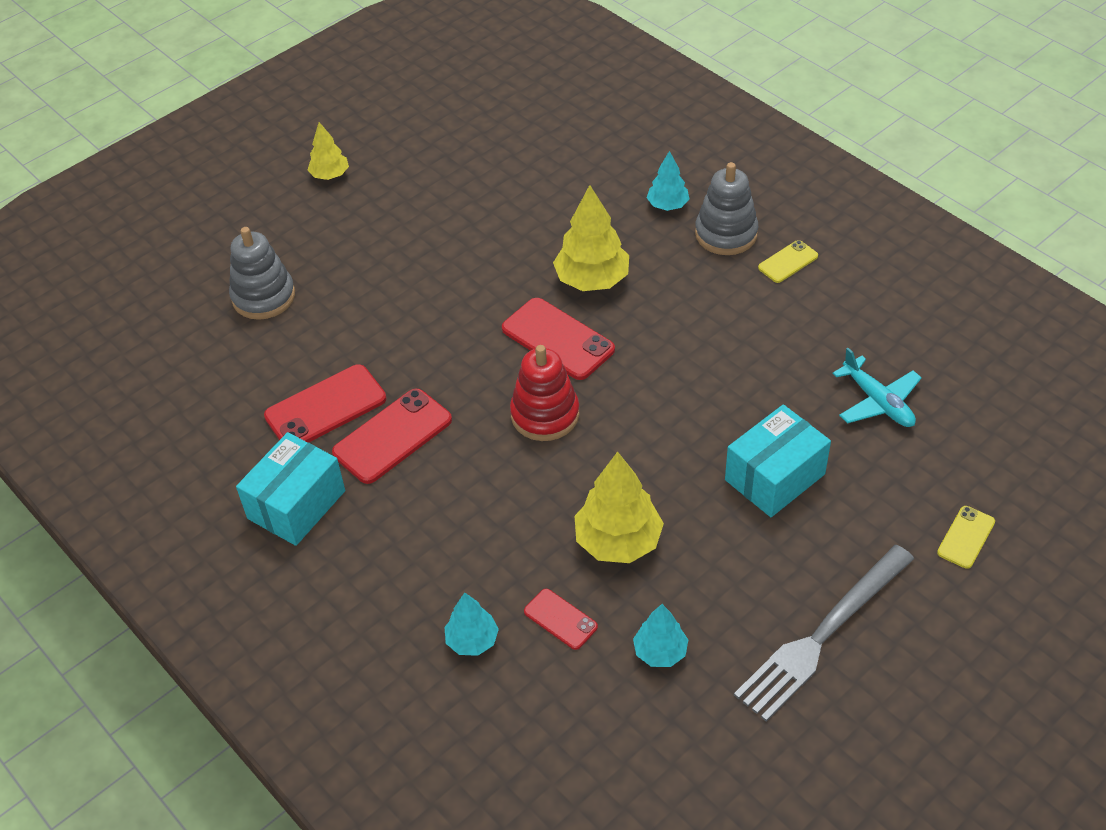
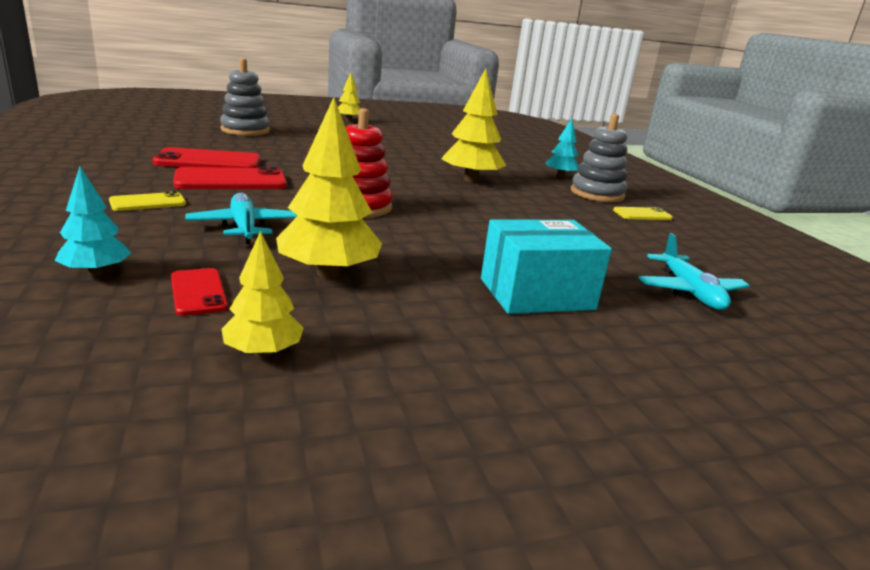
camera: 20 degrees right, 25 degrees down
(296, 504) = (111, 179): turquoise box -> none
(495, 514) = (244, 227): none -> turquoise plane
(558, 339) = (414, 188): red phone -> none
(660, 651) = (263, 352): turquoise tree -> yellow tree
(822, 635) = (488, 422): grey fork -> none
(966, 537) = (767, 416): yellow phone -> yellow phone (148, 202)

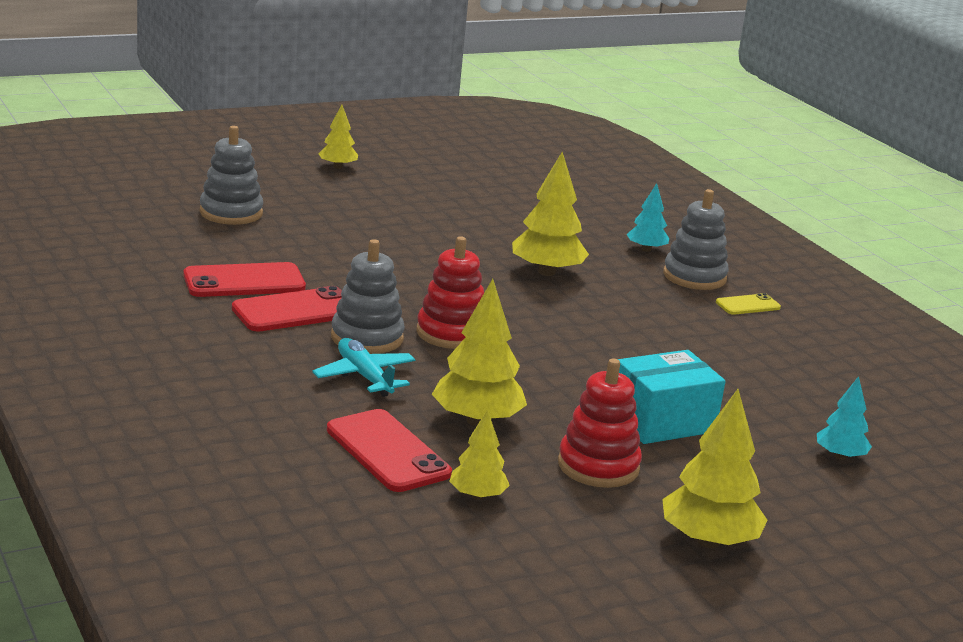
camera: 10 degrees left, 0 degrees up
(96, 272) = (290, 442): turquoise tree -> turquoise tree (840, 456)
(148, 202) = (247, 355): yellow phone -> none
(198, 292) = (387, 451): red phone -> red phone, size x1.80
(276, 202) = (367, 338): none -> grey stacking toy
(442, 332) = (598, 466): none -> red stacking toy
(561, 451) = (708, 541): none -> yellow tree
(689, 291) = (796, 403): turquoise plane -> none

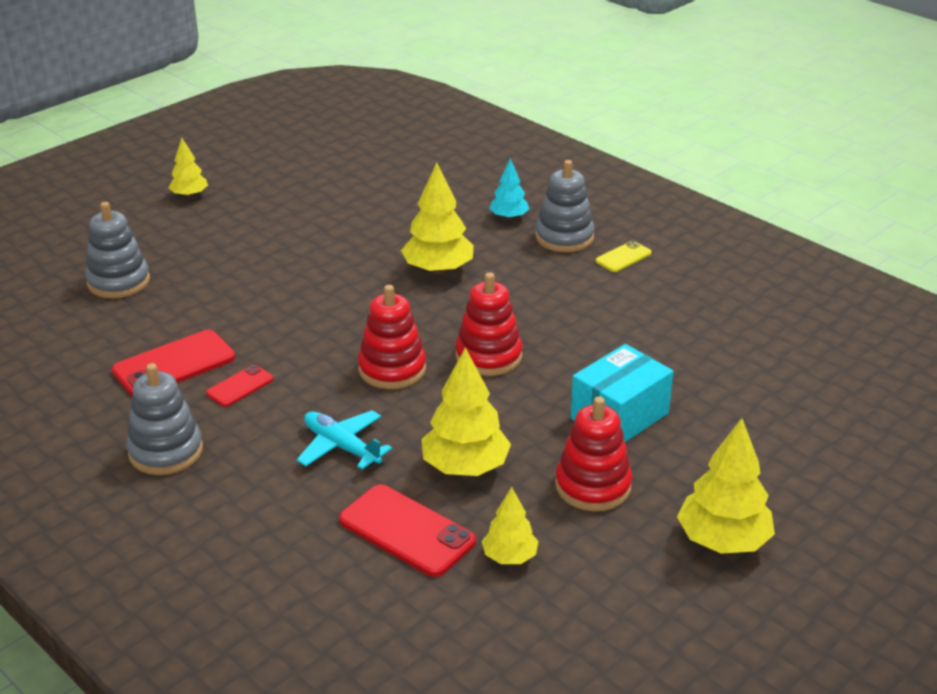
camera: 15 degrees left, 10 degrees up
(296, 311) = (240, 386): red phone -> red phone, size x0.56
(367, 338) = (320, 399): grey stacking toy -> grey stacking toy (166, 451)
(555, 346) = (488, 356): none -> red stacking toy
(840, 456) = (778, 407): turquoise tree -> none

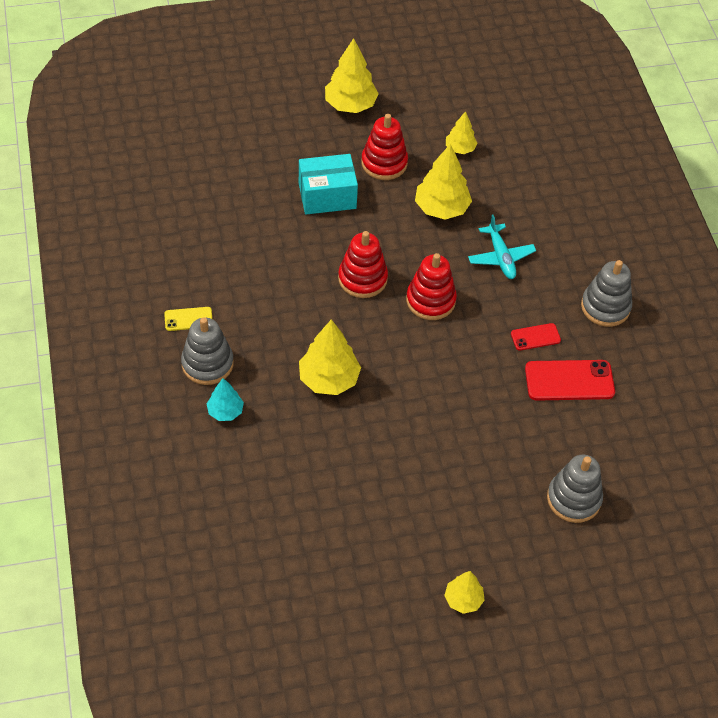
camera: 150 degrees left, 20 degrees up
(407, 531) = (500, 187): red phone -> none

